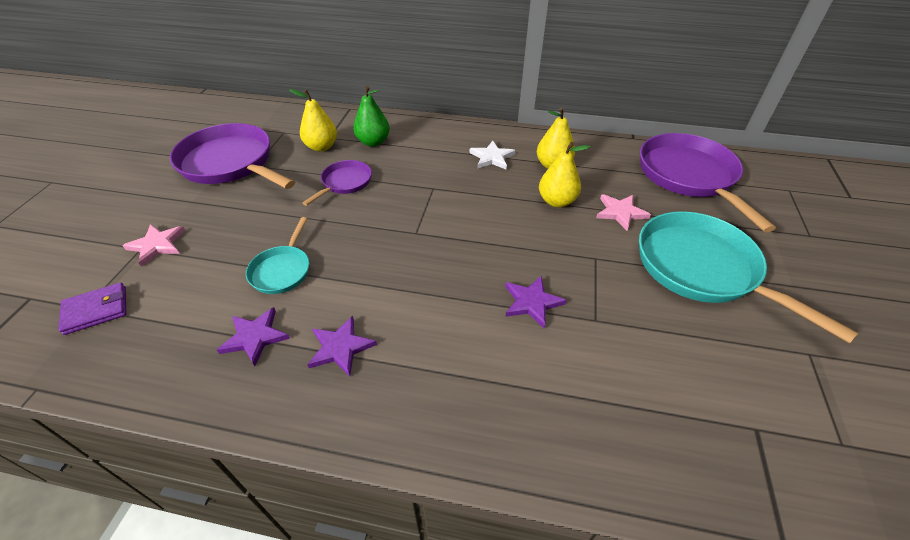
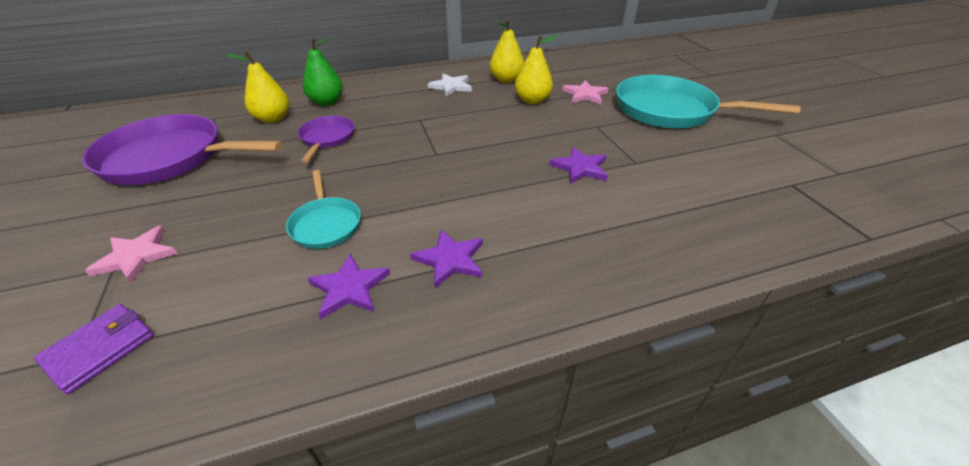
camera: 30 degrees left, 5 degrees down
(689, 176) = (608, 63): purple pan -> none

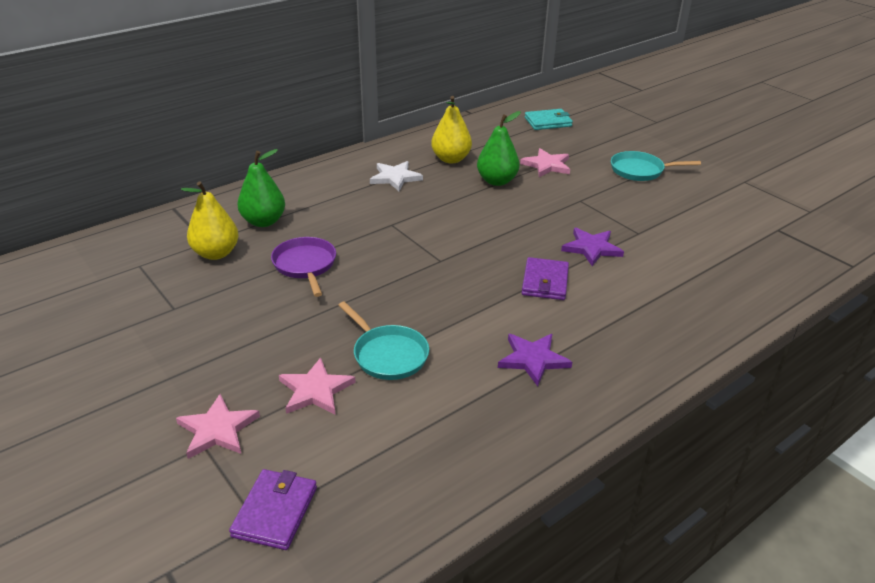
camera: 20 degrees left, 5 degrees down
(170, 158) = (137, 324): purple pan -> none
(240, 241) = (315, 390): none -> pink star
(349, 288) = (462, 405): purple star -> none
(515, 189) = (545, 282): none -> purple wallet
(532, 100) = (497, 181): yellow pear -> green pear
(608, 63) = (548, 122): none -> turquoise wallet
(670, 110) = (640, 170): turquoise pan -> turquoise pan, size x0.51

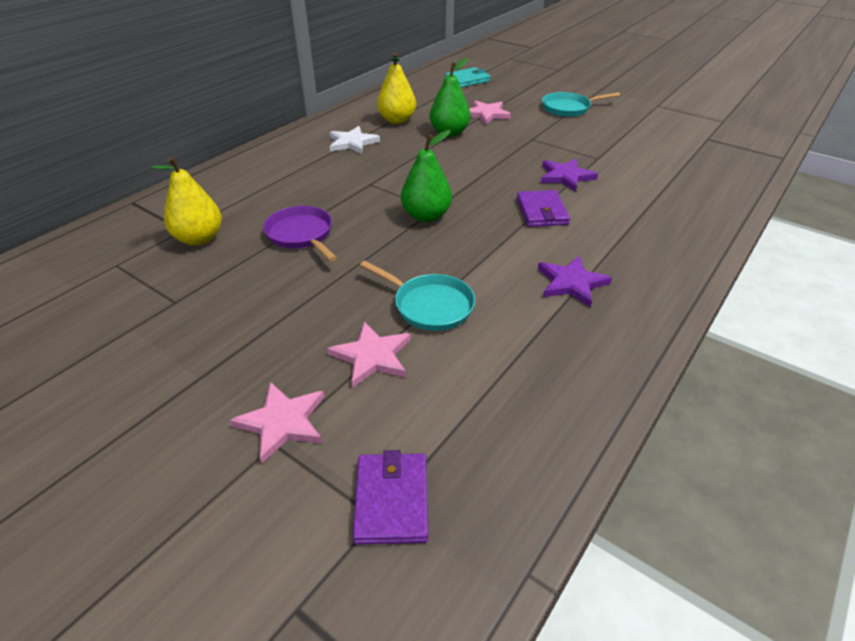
camera: 15 degrees left, 5 degrees up
(263, 221) = (237, 200): green pear -> green pear (426, 216)

